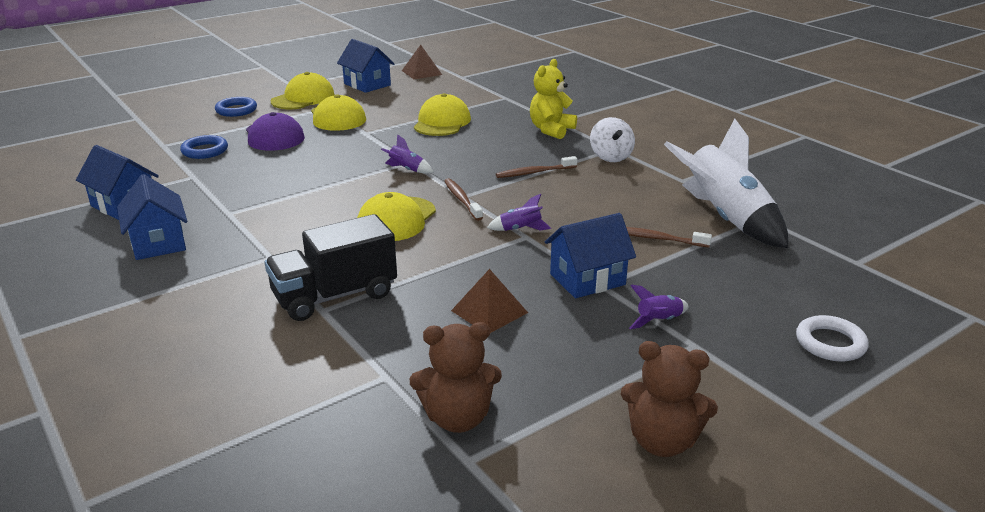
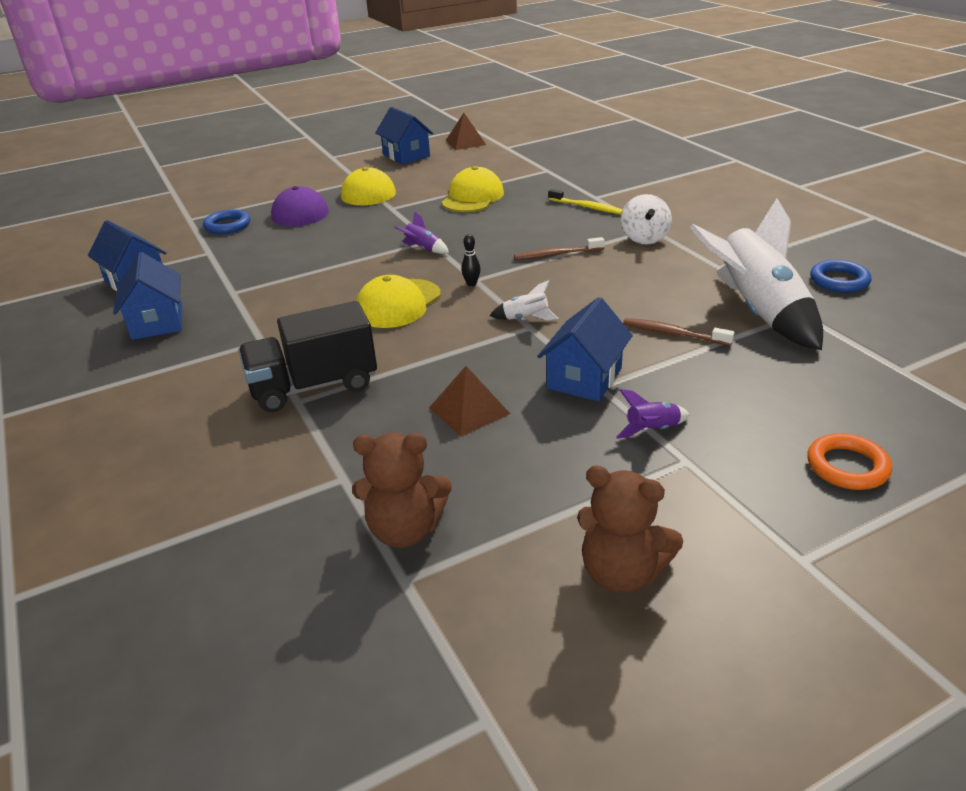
camera: 10 degrees right, 5 degrees up
(236, 110) = (269, 183): blue ring -> blue ring (839, 280)
(303, 98) = (338, 170): yellow cap -> none
(462, 200) = (471, 284): brown toothbrush -> black bowling pin
(520, 229) = (525, 318): purple rocket -> white rocket
(551, 130) = (587, 207): yellow teddy bear -> yellow toothbrush
(587, 279) = (584, 378): blue house -> blue house turned 45 degrees counterclockwise
(830, 343) = (847, 466): white ring -> orange ring

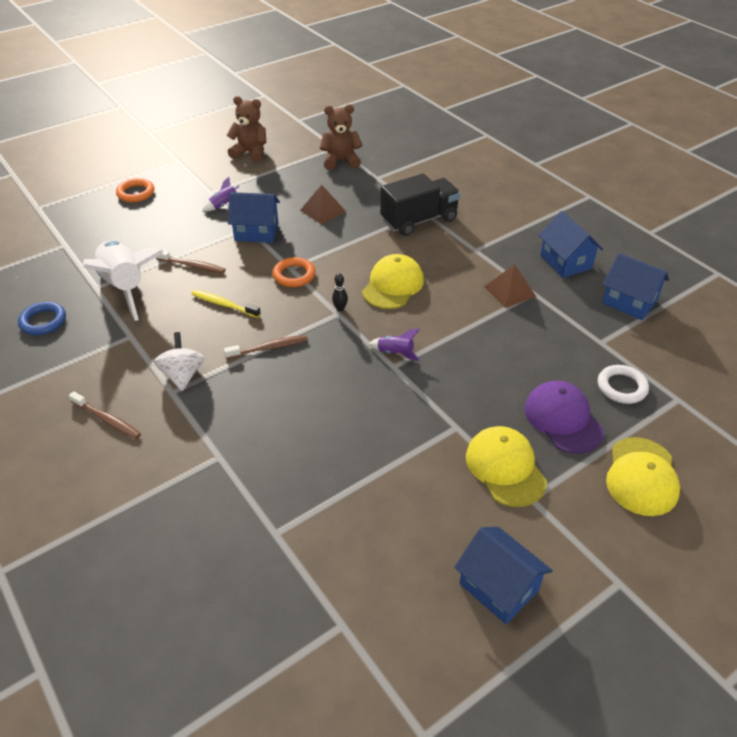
camera: 170 degrees right, 10 degrees up
(227, 225) = (621, 387): blue ring -> white ring
(465, 142) = (416, 648): brown pyramid -> brown pyramid (509, 291)
(472, 197) = (366, 453): yellow cap -> yellow cap (641, 476)
(525, 318) = (294, 275): white rocket -> orange ring
(584, 378) = (256, 232): blue house -> blue house turned 75 degrees clockwise
(587, 207) = (232, 433): yellow toothbrush -> yellow toothbrush (224, 304)
(704, 214) = (107, 420): none -> brown toothbrush

